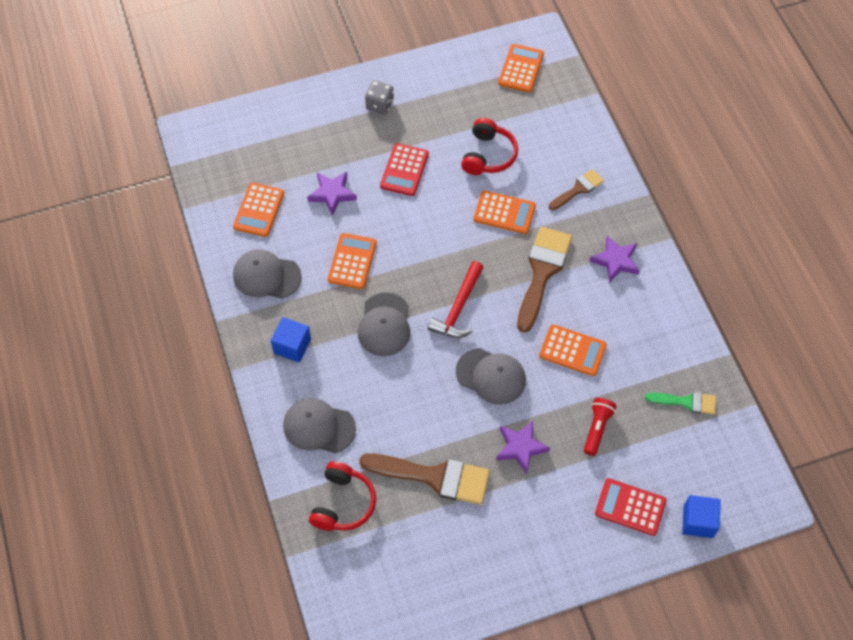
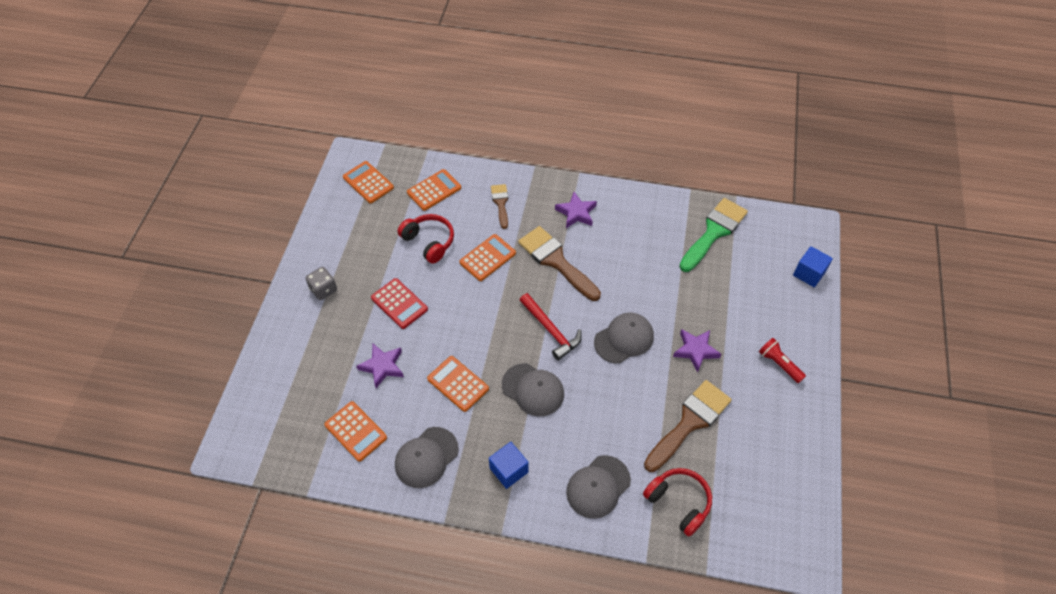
camera: 60 degrees left, 5 degrees down
(572, 350) = (633, 276): orange calculator -> orange calculator (434, 190)
(597, 428) = (706, 294): red flashlight -> red flashlight (779, 364)
(630, 507) = (779, 307): red calculator -> none
(686, 402) = (714, 232): green brush -> green brush, size x1.80

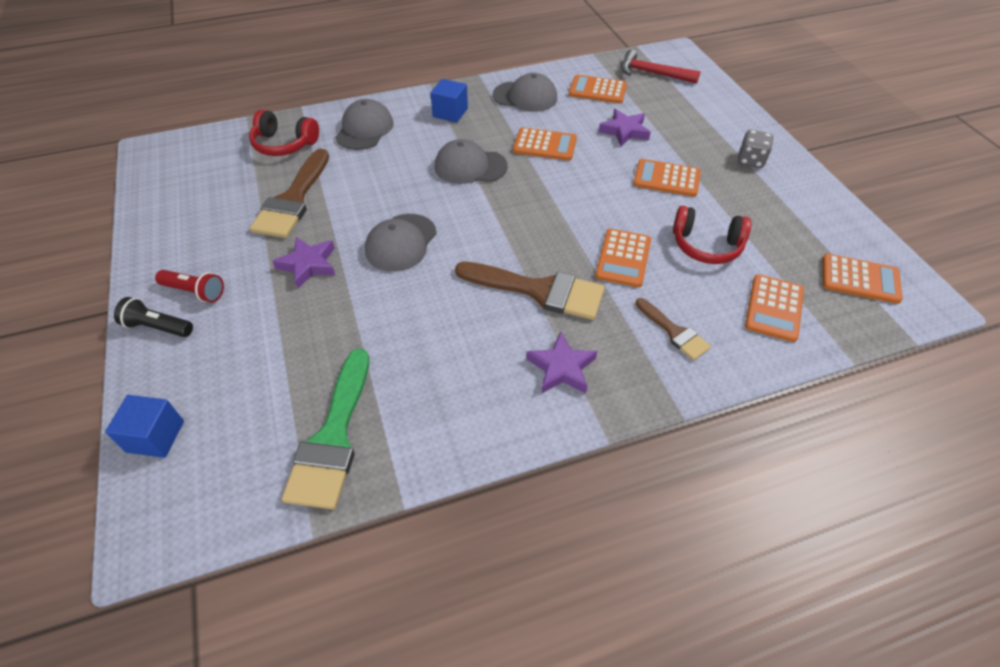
camera: 150 degrees right, 5 degrees down
(399, 303) = (666, 179): red calculator -> orange calculator
(426, 457) = (525, 97): grey cap -> grey cap turned 90 degrees clockwise
(551, 330) = (489, 218): red hammer -> red hammer (652, 73)
(806, 346) = (158, 327): none -> black flashlight

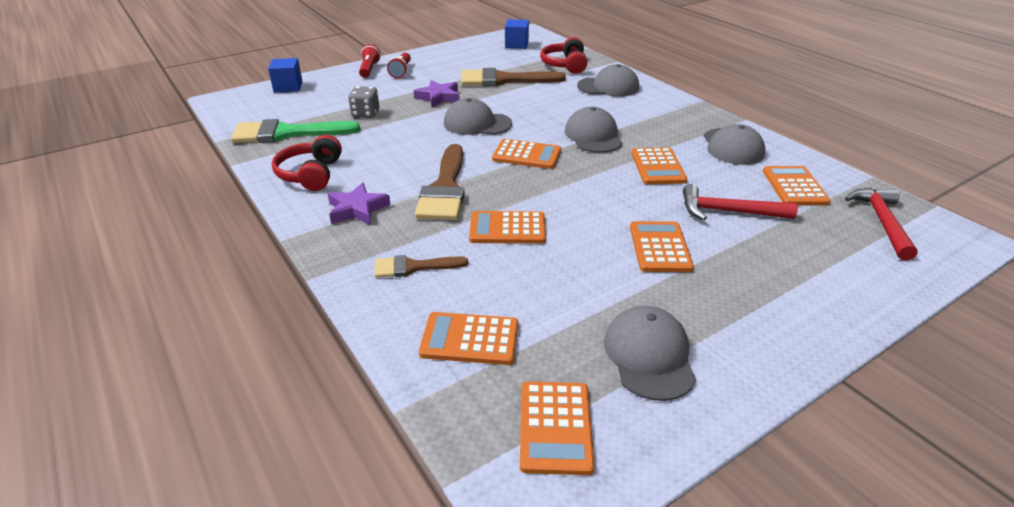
camera: 75 degrees right, 15 degrees down
(158, 327) = (369, 69): black flashlight -> red flashlight
(450, 113) = (666, 115): blue cube -> blue cube (516, 44)
(491, 219) = (526, 155): none -> orange calculator
(624, 131) = (728, 211): purple star -> red hammer
(674, 332) = (413, 267): brown brush -> brown brush turned 45 degrees clockwise
(706, 245) = (555, 283): red headphones -> red headphones (311, 174)
(750, 160) = (756, 316): grey dice -> grey dice (365, 114)
(790, 219) = (649, 356): none -> grey cap

